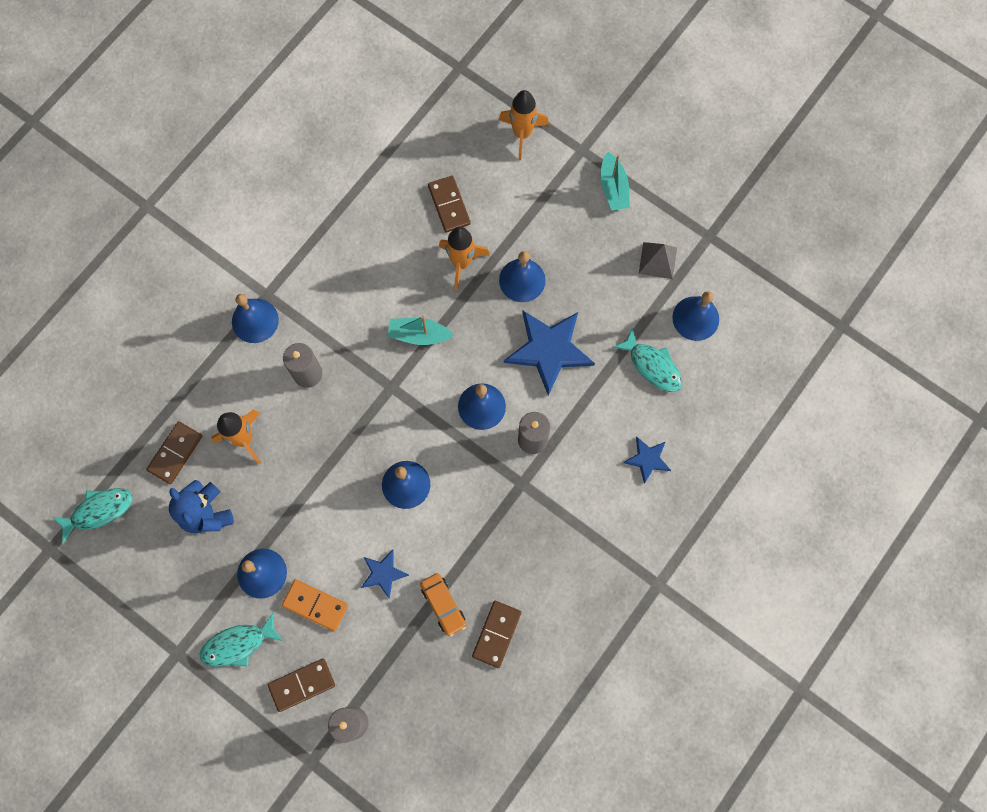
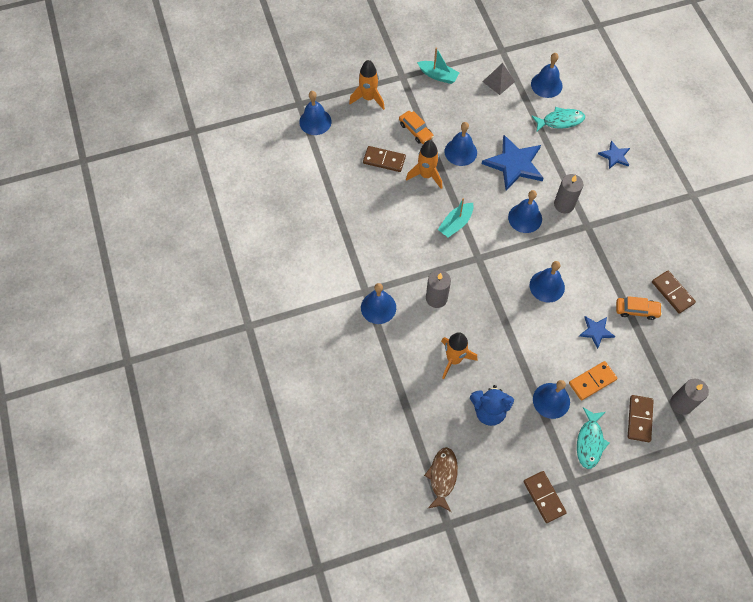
camera: 55 degrees left, 10 degrees down
(99, 511) = (442, 477): turquoise fish -> brown fish
(175, 453) = (435, 406): brown domino -> brown domino (544, 497)
(447, 100) = (315, 121): none -> blue bell
(515, 213) = (415, 130): none -> orange car

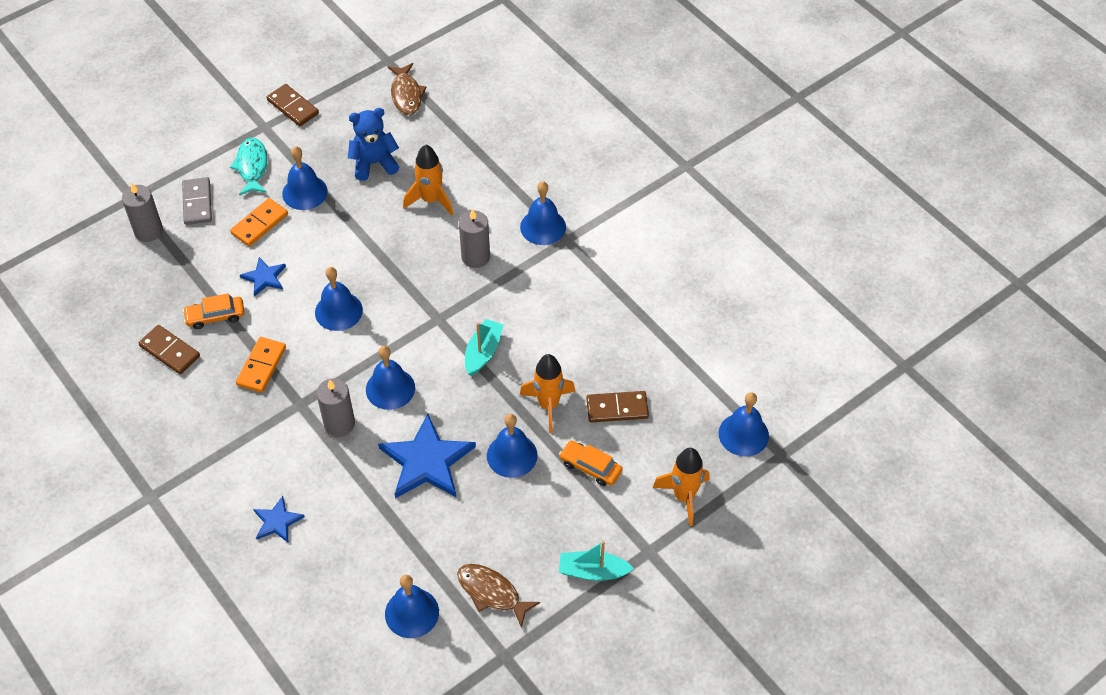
camera: 160 degrees right, 10 degrees down
(498, 81) = (492, 593): grey pyramid -> brown fish
(560, 121) = (374, 553): turquoise fish -> none
(609, 261) = (261, 366): none -> orange domino
(639, 419) = (197, 203): brown domino -> grey domino

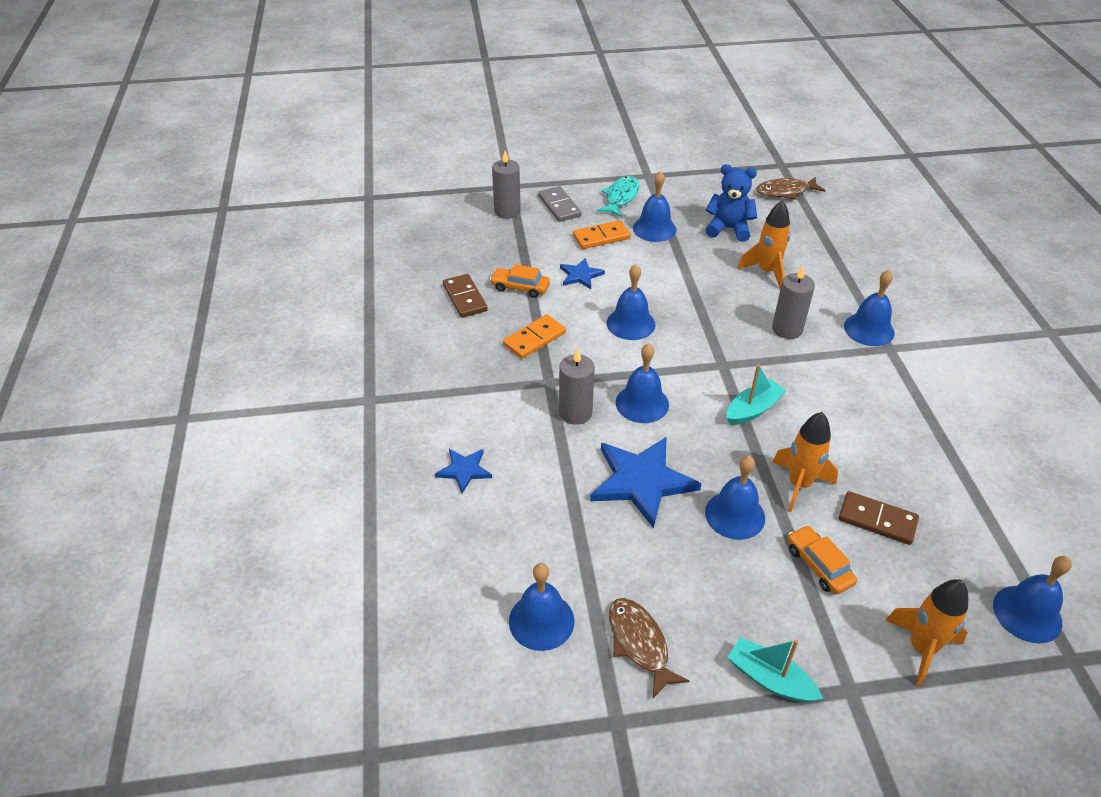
camera: 30 degrees right, 10 degrees down
(197, 203) = (559, 206): grey domino -> grey domino turned 45 degrees counterclockwise
(293, 107) = (680, 170): brown domino -> none
(406, 94) = (785, 192): brown fish -> brown fish turned 60 degrees clockwise

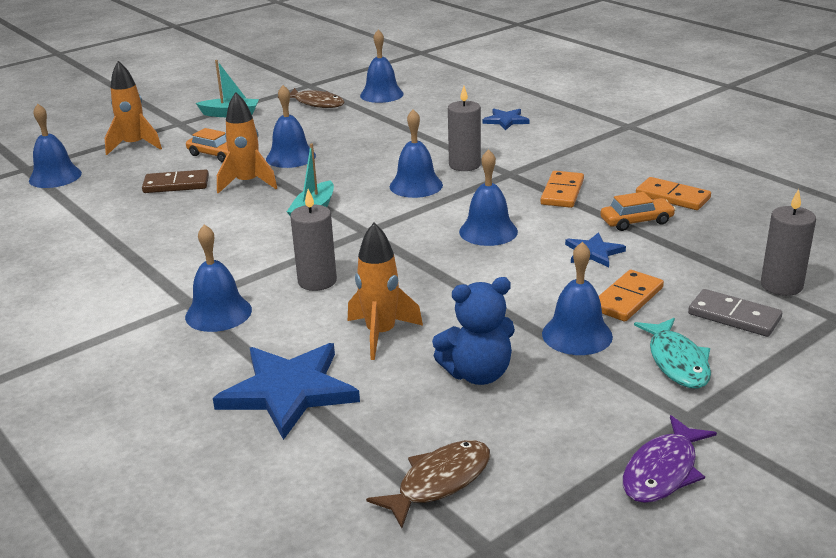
camera: 150 degrees right, 15 degrees down
(464, 298) = (672, 197): brown domino -> orange domino
(641, 481) = (374, 151): blue star -> blue star (289, 391)
(684, 163) = (663, 471): none -> purple fish

